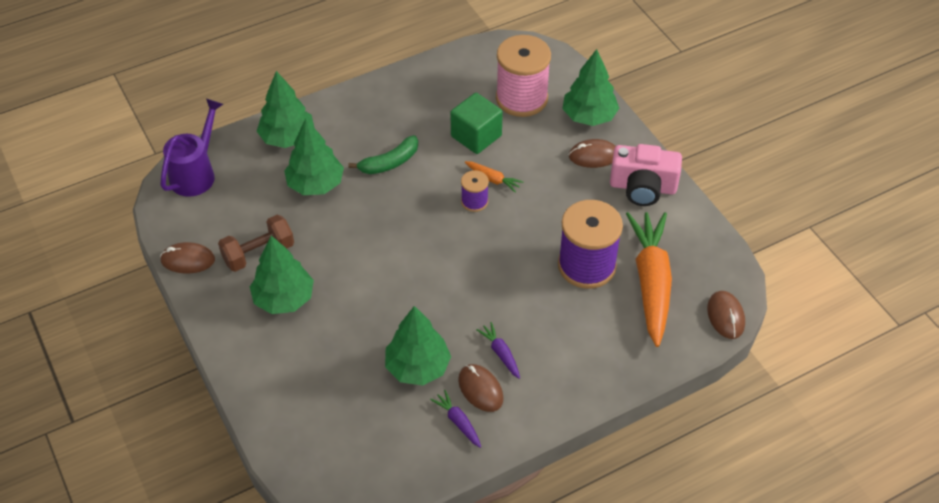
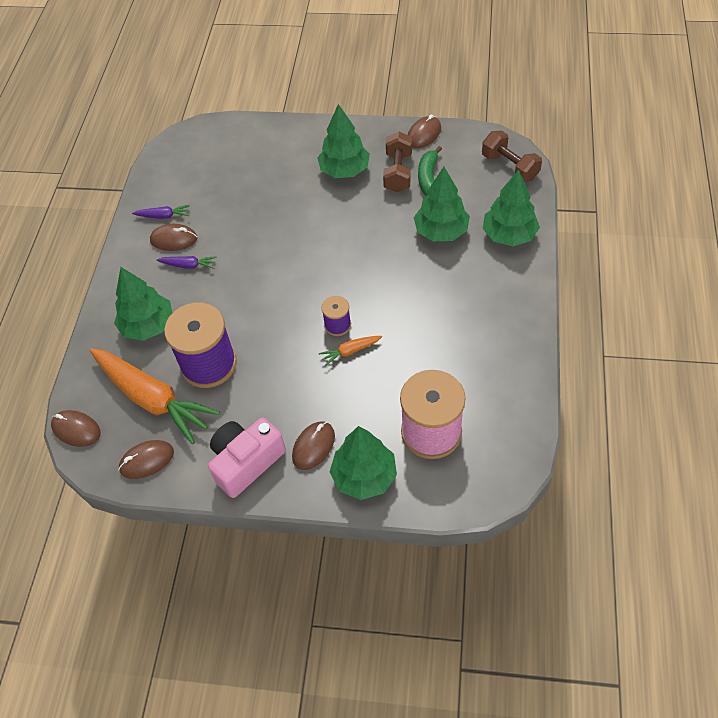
camera: 130 degrees right, 5 degrees up
(196, 173) = (510, 167): purple watering can -> brown dumbbell
(390, 162) = (427, 289): green banana -> green banana (429, 179)
(418, 367) = (223, 215): green tree -> green tree (148, 326)
(476, 136) = (410, 367): green cube -> none
(701, 249) = (147, 460): none -> brown mouse

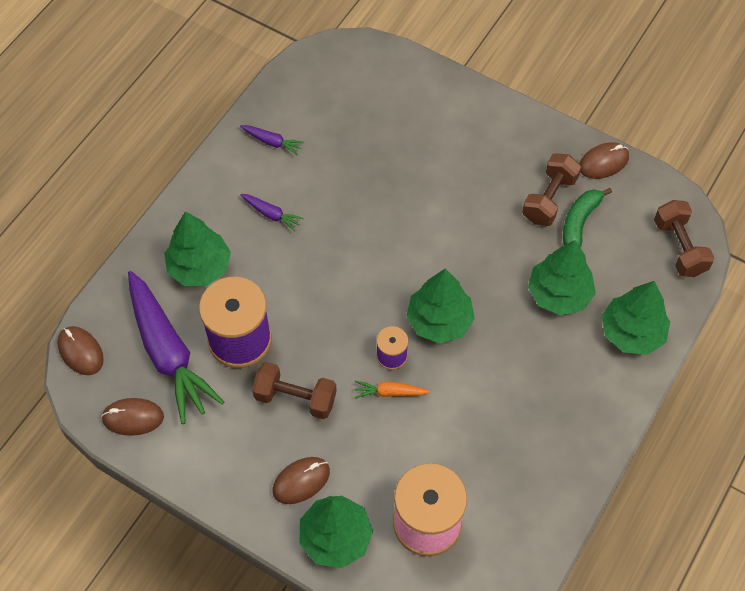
camera: 20 degrees right, 5 degrees up
(152, 398) = (168, 352): orange carrot -> purple carrot
(174, 239) = (270, 176): brown mouse -> none
(246, 462) = (227, 466): pink camera -> none
(276, 387) = (295, 398): none -> brown dumbbell
(344, 170) = (491, 170): green tree -> green tree (439, 321)

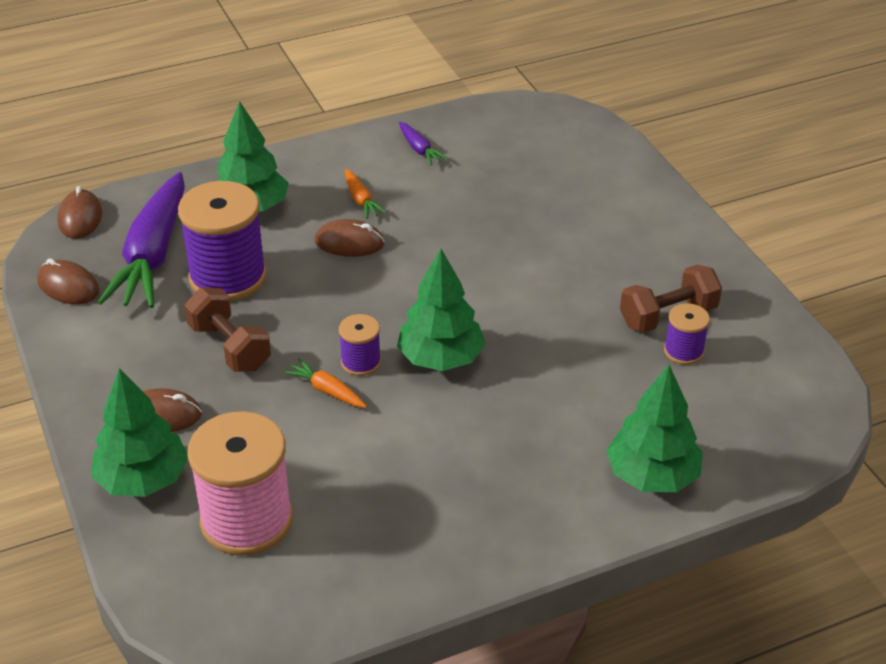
camera: 35 degrees right, 20 degrees down
(271, 214) = (361, 200): purple carrot -> orange carrot
(559, 294) = (598, 400): green tree -> none
(579, 223) = (683, 351): green banana -> purple spool
(603, 162) = (764, 314): brown mouse -> brown mouse (349, 243)
(679, 247) = (788, 428): brown dumbbell -> none

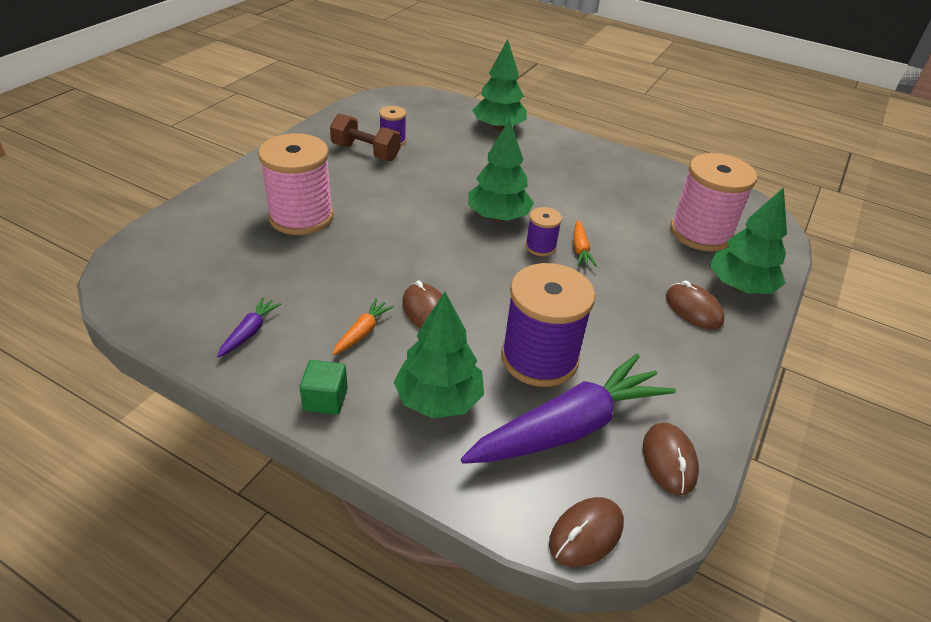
camera: 130 degrees left, 0 degrees up
(229, 347) = (602, 313): brown dumbbell -> none
(312, 160) = (325, 399): none -> green cube
(563, 223) = (301, 217): none -> pink spool

